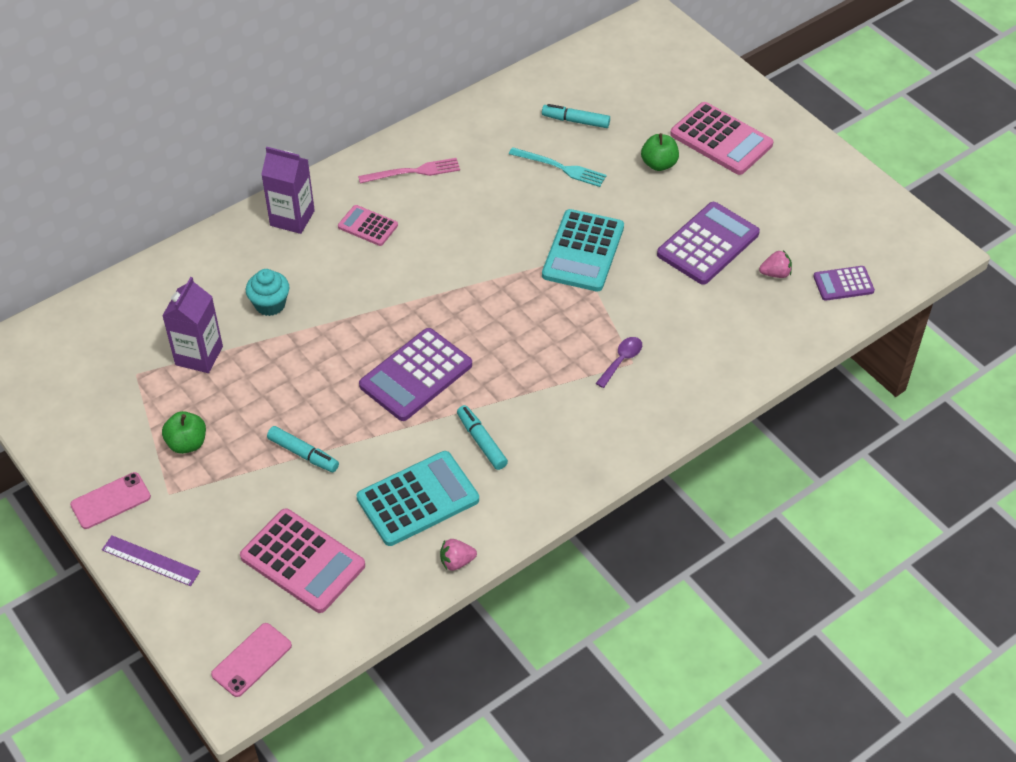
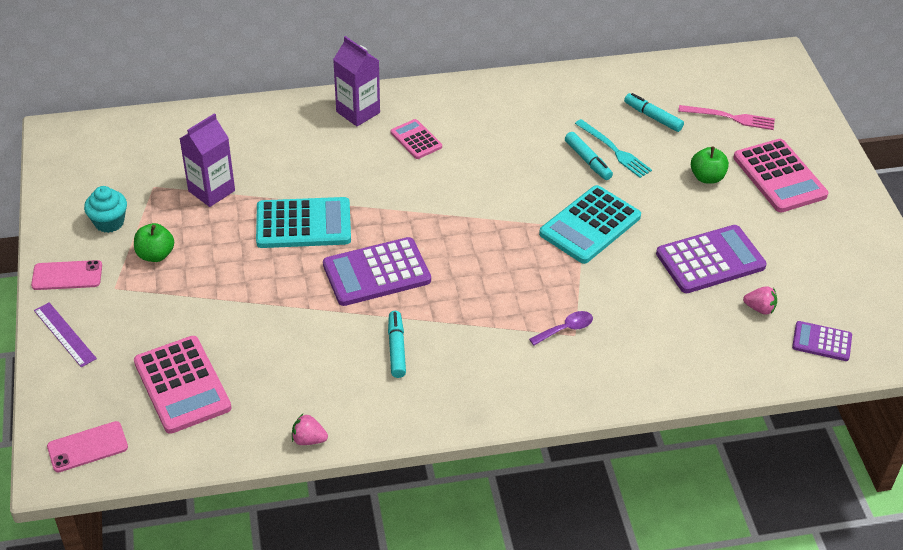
camera: 25 degrees right, 5 degrees down
(270, 304) = (294, 172): turquoise cupcake -> turquoise cupcake (109, 222)
(303, 454) = (241, 299): turquoise marker -> turquoise marker (587, 161)
(413, 172) = (483, 110): pink fork -> pink fork (730, 118)
(418, 499) = (310, 374): turquoise calculator -> turquoise calculator (303, 224)

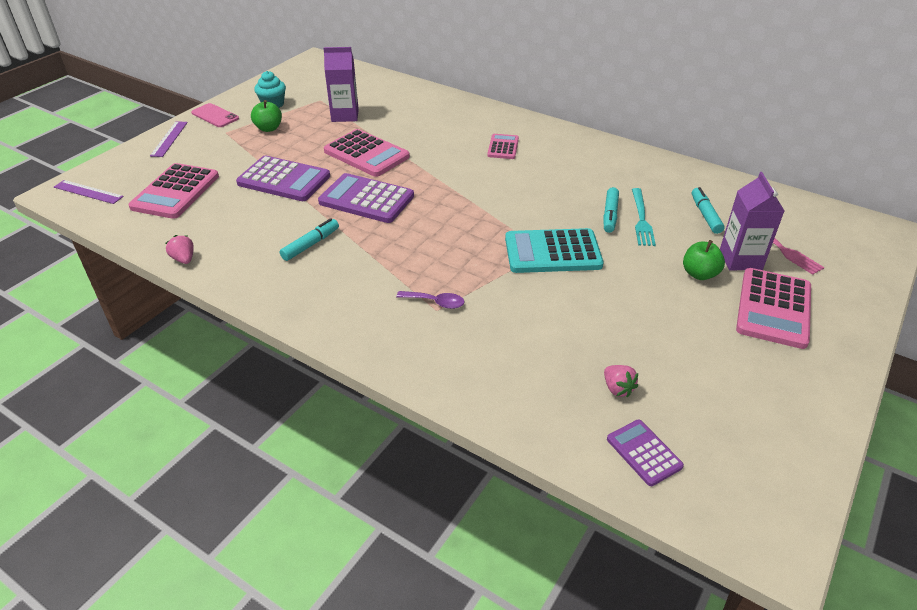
camera: 45 degrees right, 5 degrees down
(87, 447) = (88, 192): pink phone -> purple ruler
(303, 224) = (366, 154): turquoise calculator -> pink calculator
(358, 112) = (488, 118): purple carton -> purple carton (740, 260)
(710, 260) = (621, 328): purple calculator -> purple calculator (284, 180)

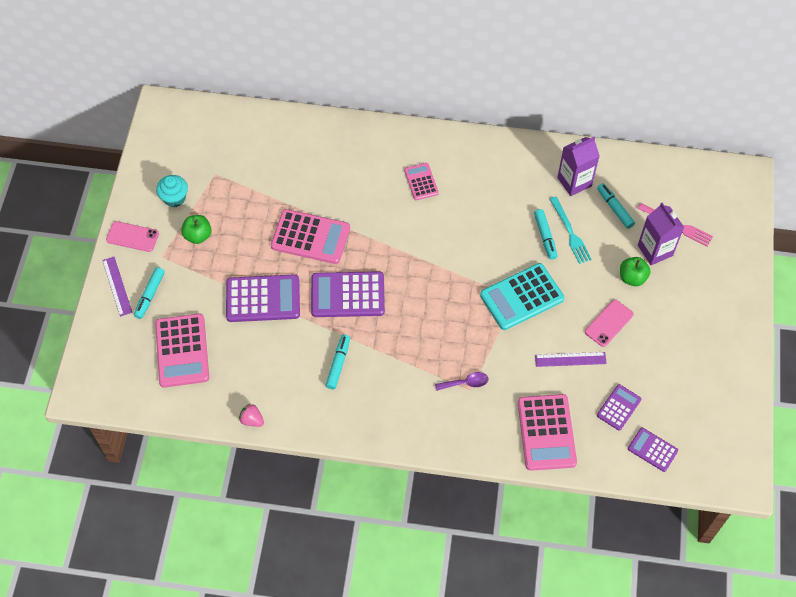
camera: 25 degrees left, 20 degrees up
(88, 192) = (106, 381): purple ruler -> purple ruler (570, 359)
(189, 151) = (150, 295): none -> turquoise marker
(345, 115) = (255, 189): purple carton -> purple carton (574, 182)
(617, 389) = (618, 407): pink strawberry -> purple calculator
(648, 304) = (608, 323): none -> pink phone
(773, 308) = (691, 292): pink calculator -> pink calculator (546, 432)

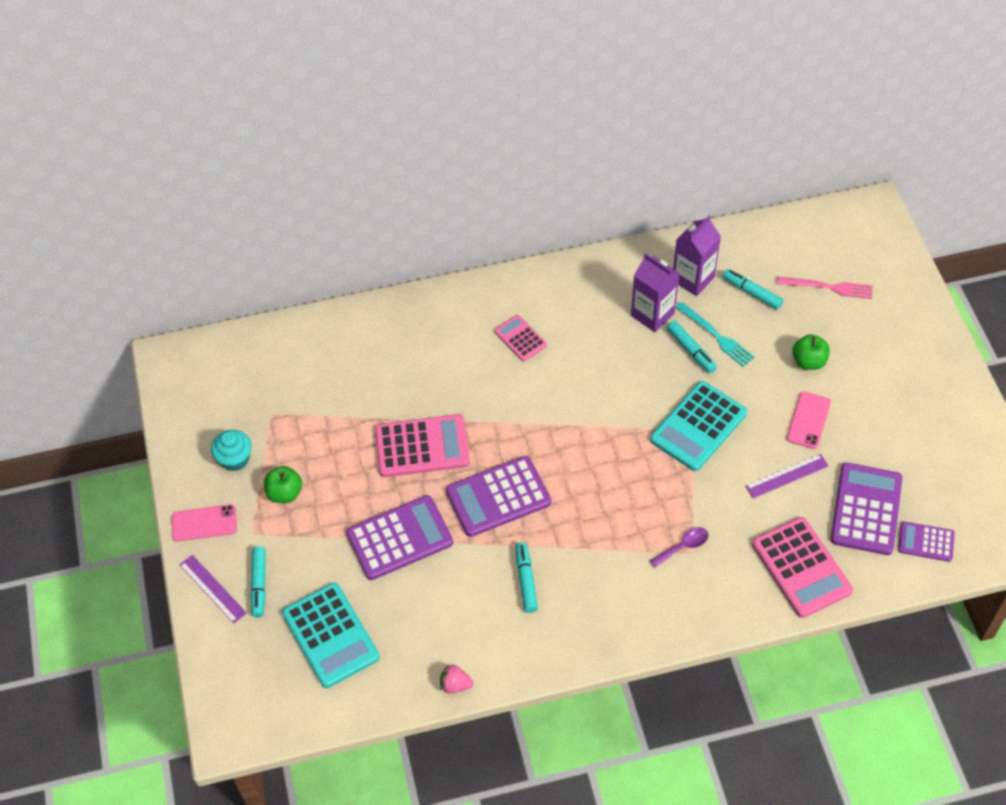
camera: 20 degrees left, 5 degrees down
(182, 351) = (331, 635): pink calculator -> turquoise calculator
(618, 407) = (866, 509): purple calculator -> purple calculator, size x1.79
(655, 250) = (818, 323): purple carton -> purple carton (652, 314)

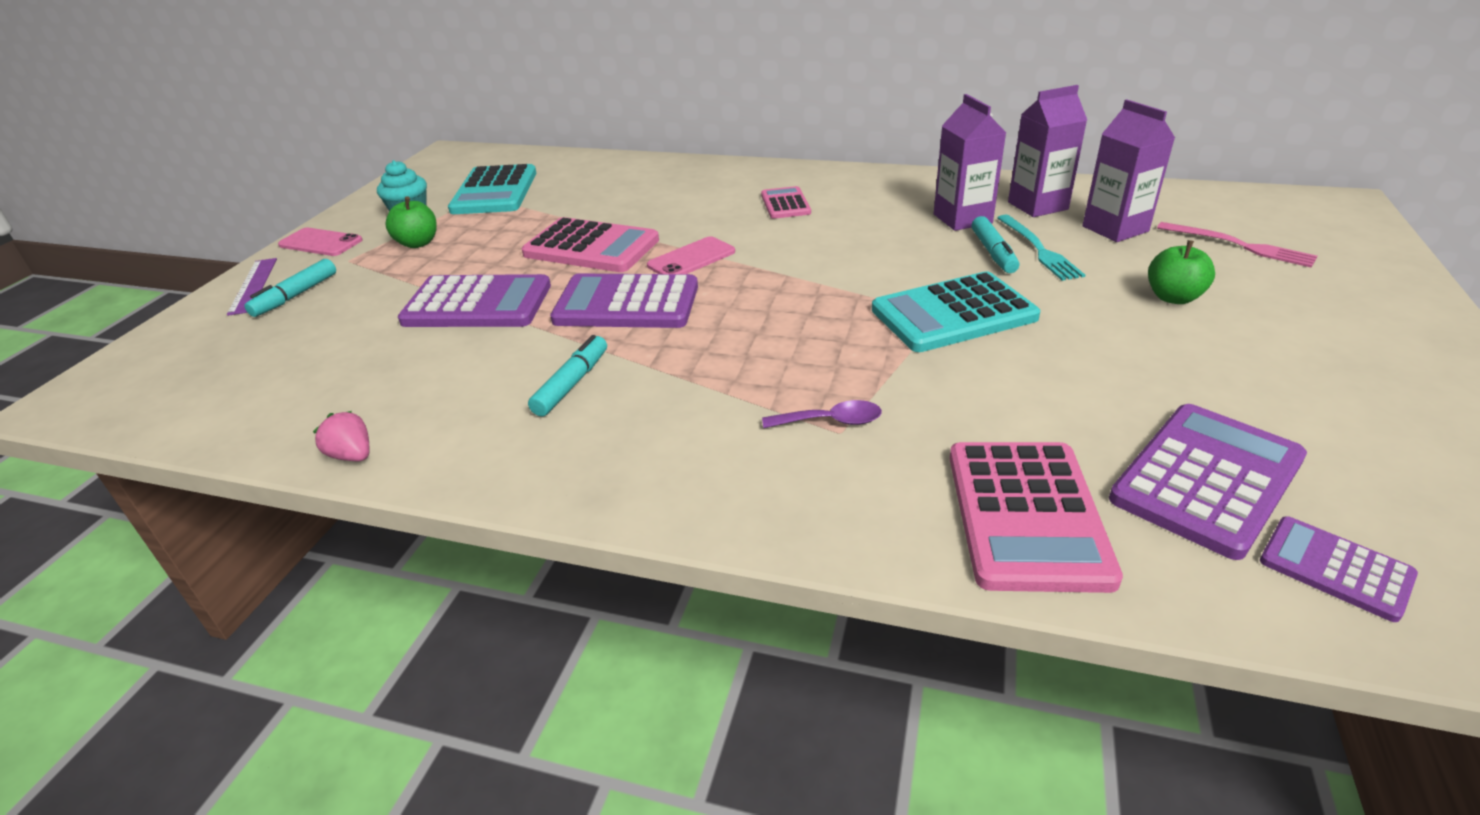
camera: 30 degrees right, 20 degrees down
(331, 635) = (295, 356): turquoise calculator -> turquoise calculator (495, 191)
(752, 293) = (1115, 229): turquoise marker -> purple carton
(786, 476) = (1067, 396): purple ruler -> none
(808, 420) = (1141, 350): pink phone -> pink phone (691, 259)

